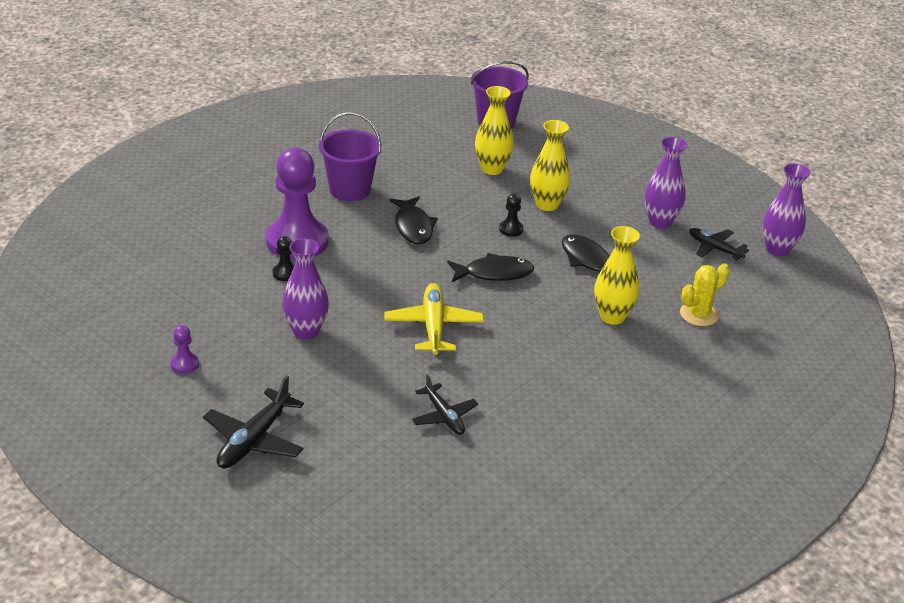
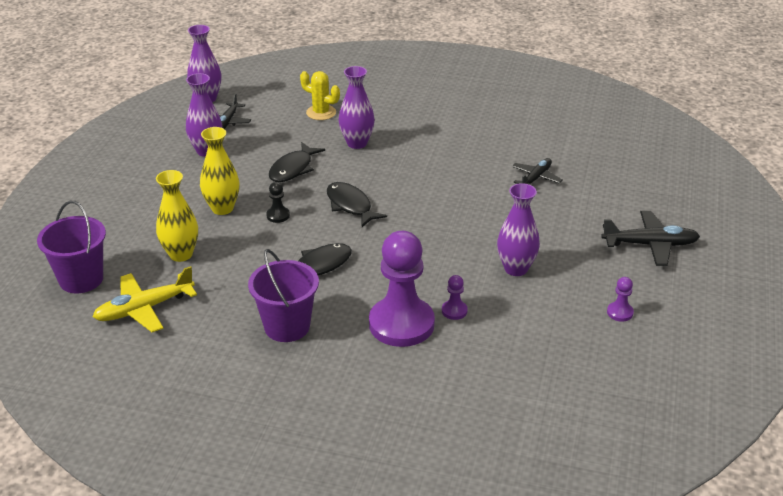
camera: 115 degrees left, 0 degrees up
(285, 273) = (454, 311): black pawn -> purple pawn
(433, 326) = (446, 212): yellow plane -> yellow plane (144, 309)
(612, 316) = (357, 143): yellow vase -> purple vase

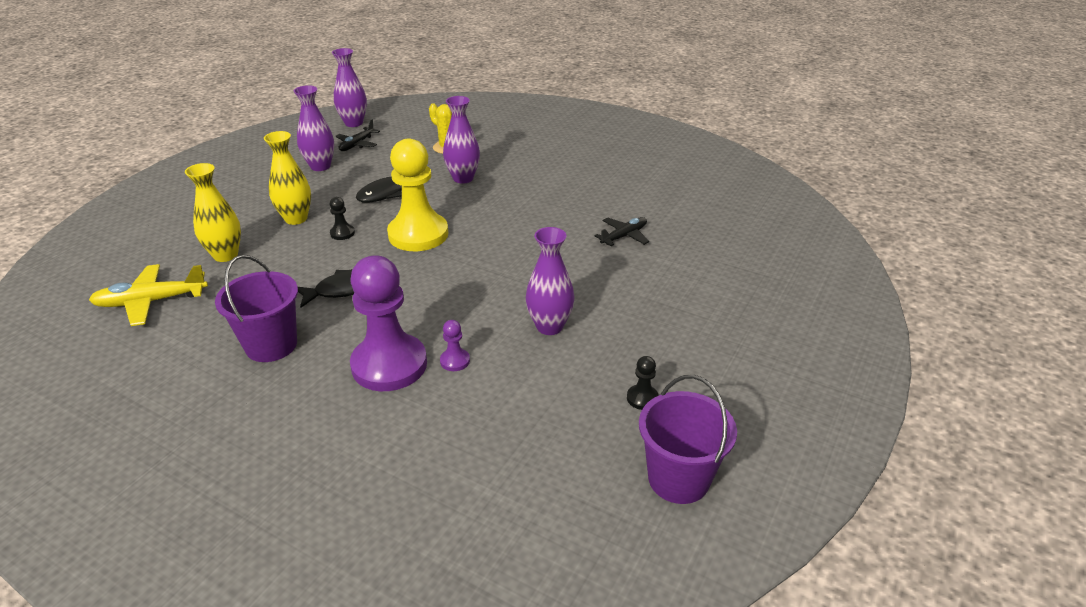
camera: 15 degrees right, 0 degrees up
(81, 279) = (119, 263): purple bucket -> purple bucket (678, 479)
(350, 205) = (418, 234): black fish -> yellow pawn
(620, 312) = (642, 398): purple pawn -> black pawn
(650, 245) = (717, 326): black plane -> none

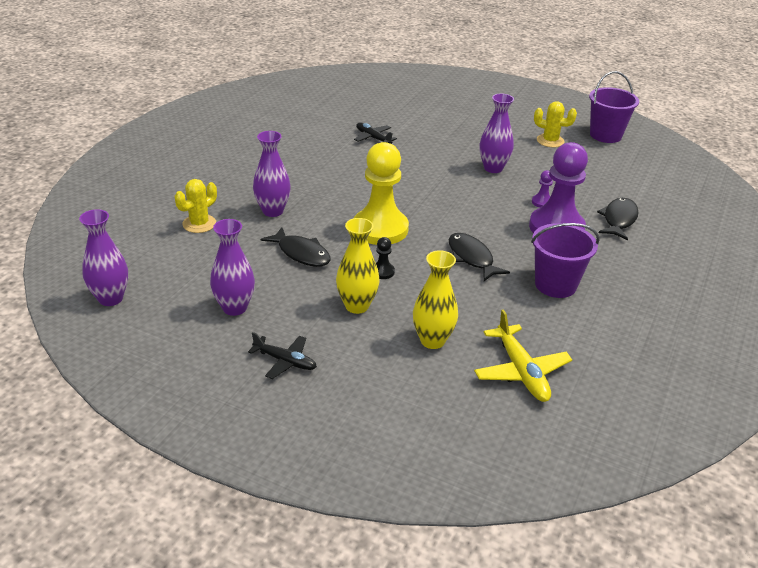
camera: 95 degrees left, 0 degrees up
(357, 144) = (178, 287): black plane -> black plane (285, 361)
(394, 434) = (618, 220): none -> black fish
(642, 398) = (550, 141): black pawn -> yellow cactus

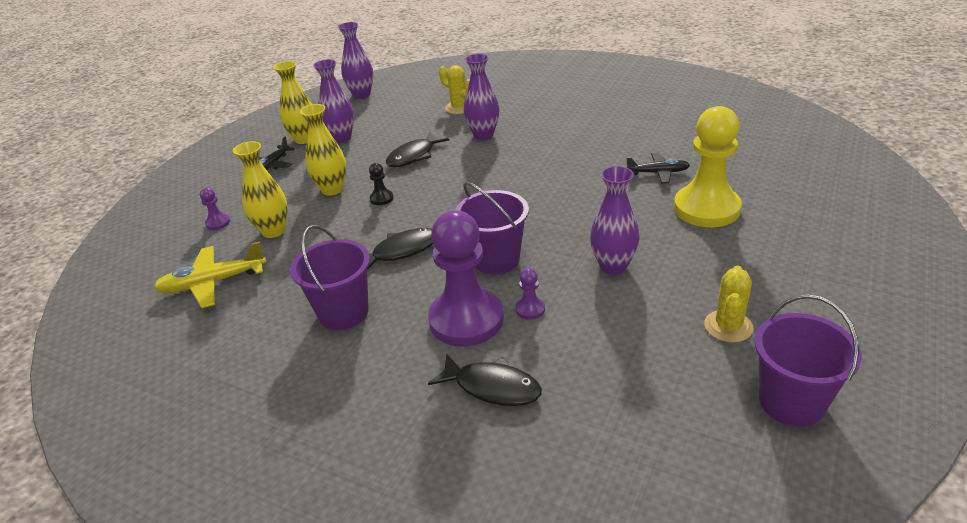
camera: 95 degrees right, 0 degrees up
(223, 340) = (304, 139): none -> yellow vase
(373, 138) = (658, 173): black plane -> black plane turned 45 degrees clockwise
(380, 229) = (456, 192): yellow pawn -> yellow pawn (706, 208)
(411, 388) = (218, 223): none -> purple pawn
(484, 213) = (496, 259): none -> purple bucket

